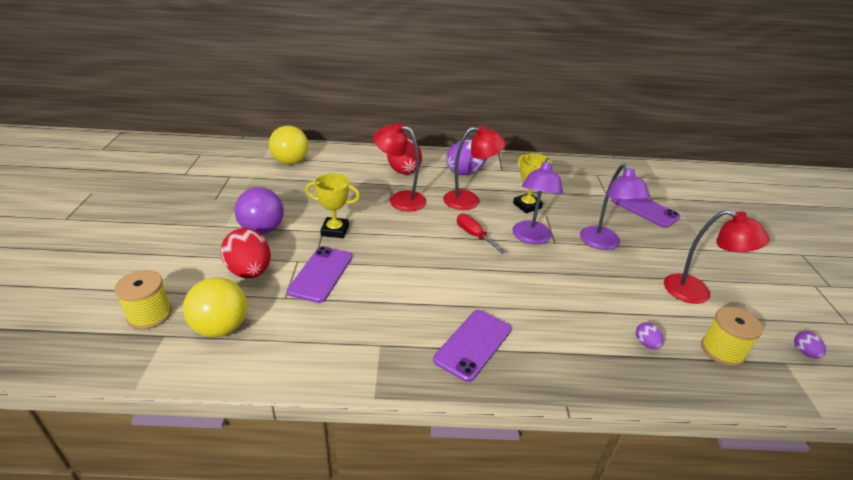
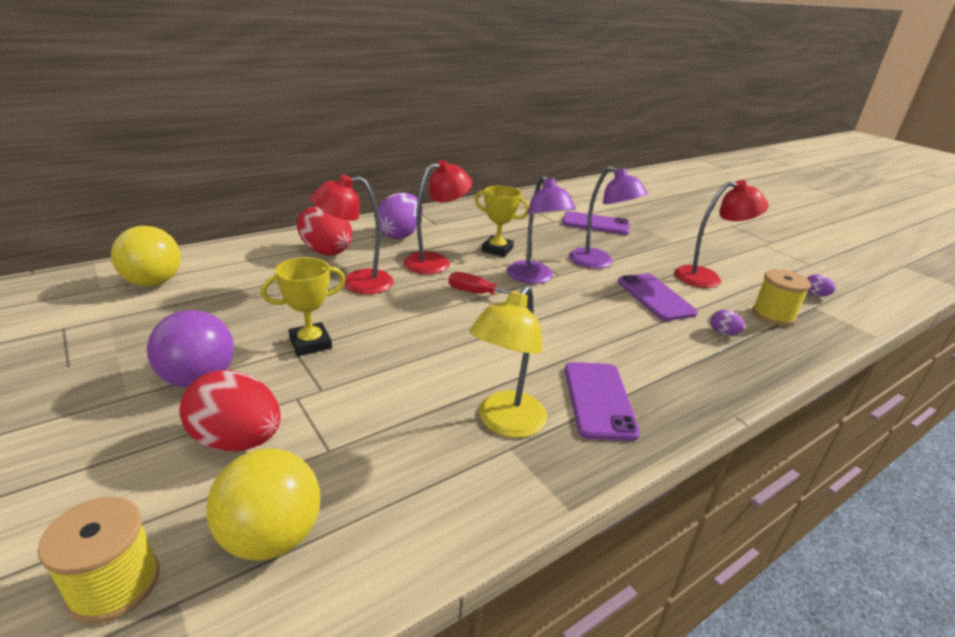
camera: 35 degrees left, 5 degrees down
(321, 274) = (348, 401): purple phone -> purple phone (655, 297)
(394, 329) = (505, 423): none -> yellow lamp

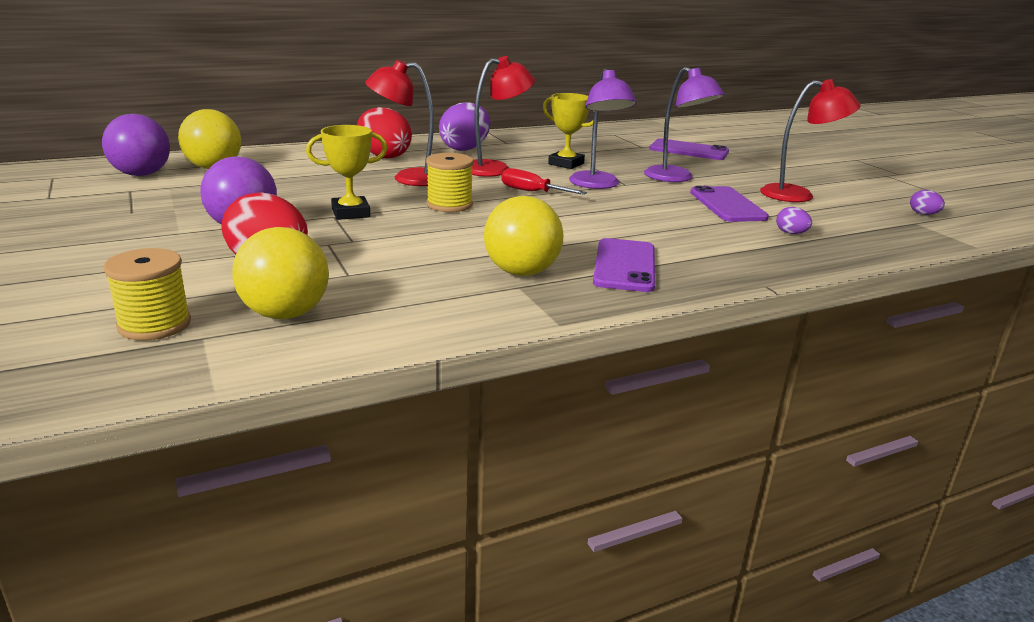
camera: 10 degrees right, 5 degrees down
(74, 300) = (141, 174): none -> purple ball
(505, 423) = (521, 272): yellow lamp -> yellow ball
(773, 315) = (859, 225): yellow spool -> yellow spool (449, 205)

